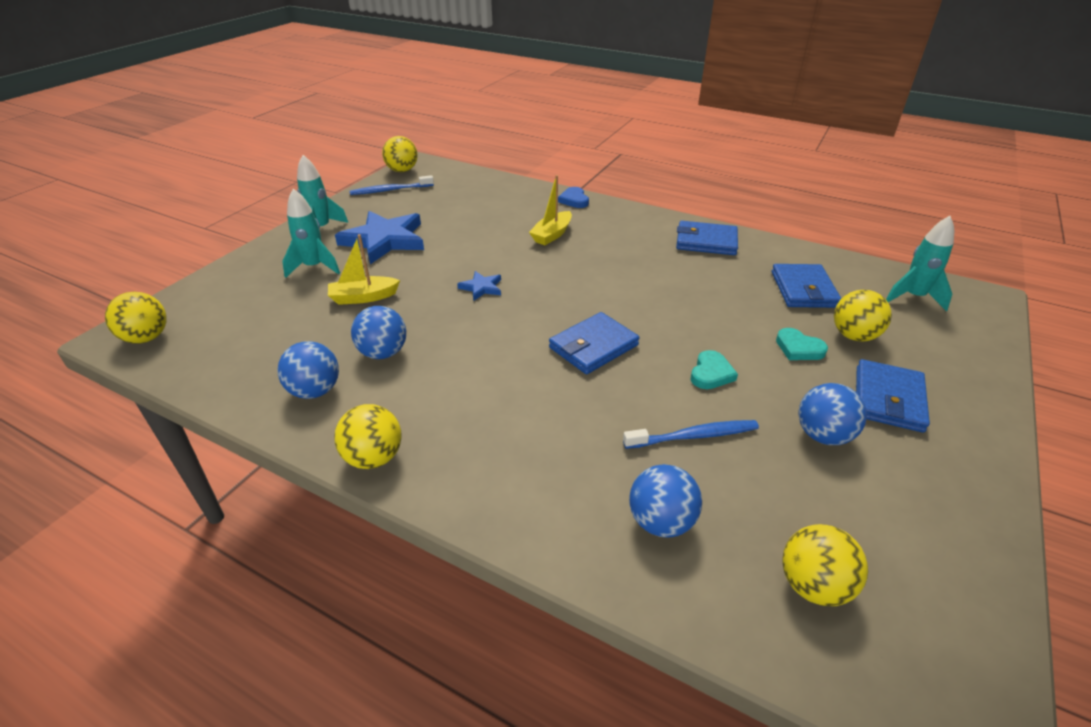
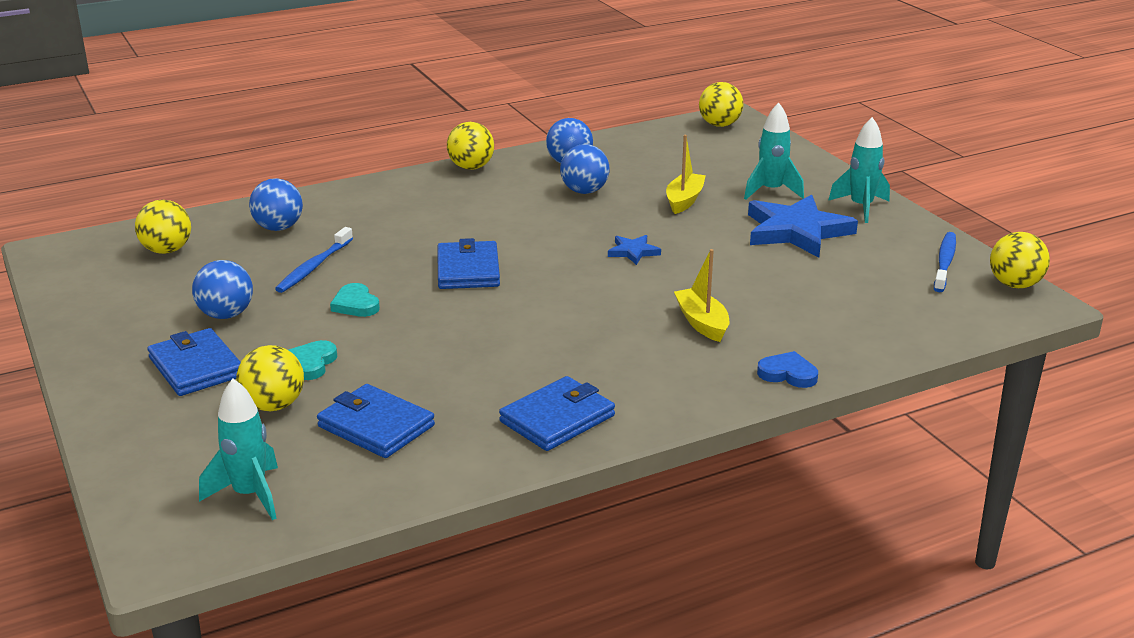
camera: 125 degrees right, 10 degrees down
(798, 348) = (311, 363): turquoise heart -> turquoise heart turned 60 degrees counterclockwise

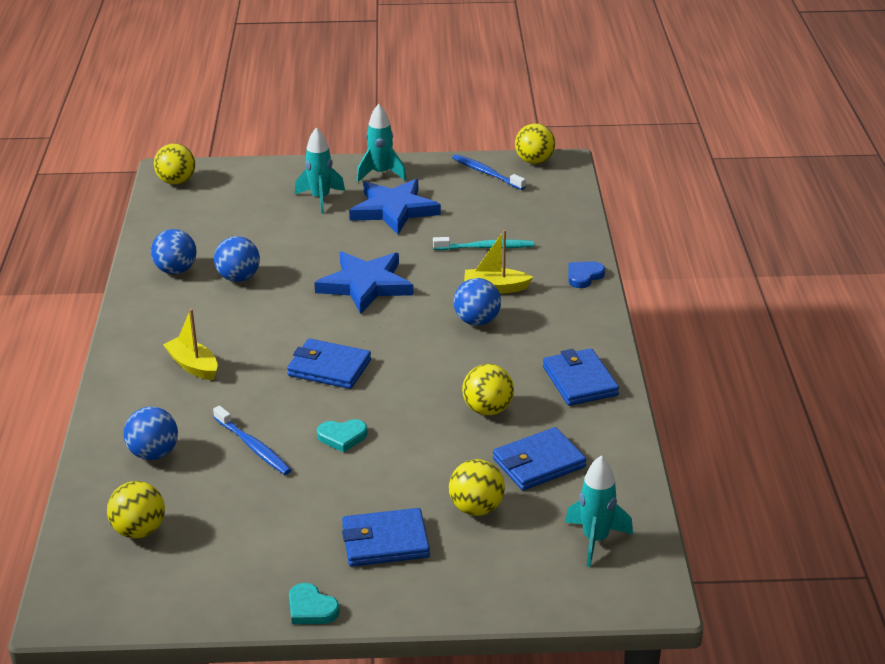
camera: 65 degrees left, 5 degrees up
(226, 315) = (304, 511): blue ball -> blue ball (477, 321)
(311, 363) = (424, 478): turquoise heart -> turquoise heart (311, 608)
(471, 167) = (131, 321): yellow ball -> yellow ball (487, 410)
(633, 252) = (365, 285): blue star -> blue star, size x2.17
(684, 200) = (300, 239): yellow boat -> yellow boat (193, 366)
(781, 298) = (486, 247): none -> turquoise toothbrush

